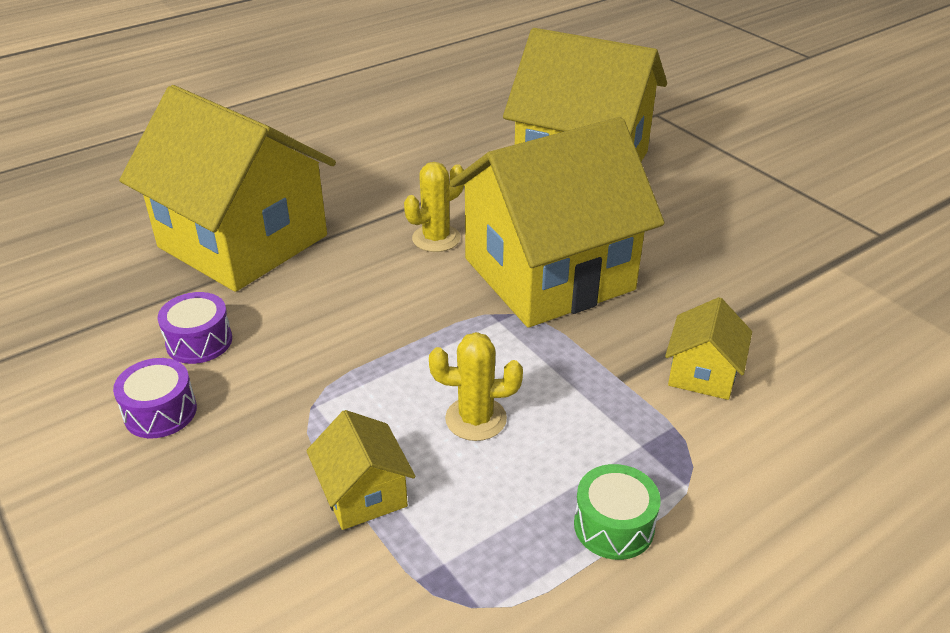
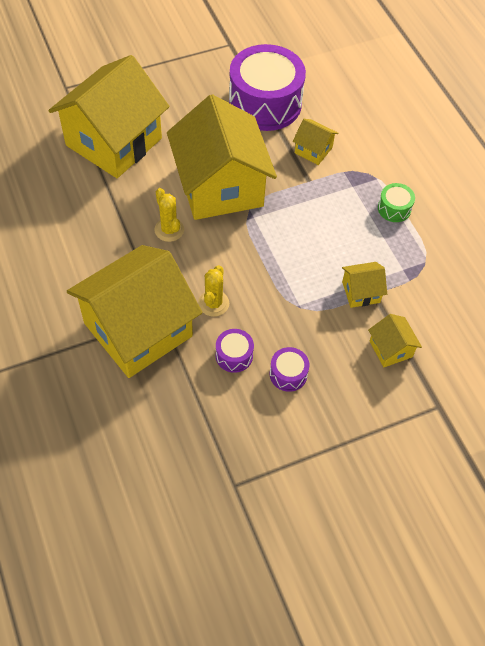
camera: 80 degrees left, 20 degrees up
(222, 564) = (390, 349): none -> yellow house
(476, 419) = (323, 241): yellow cactus -> yellow cactus (213, 303)
(775, 295) = (265, 103): none -> purple drum

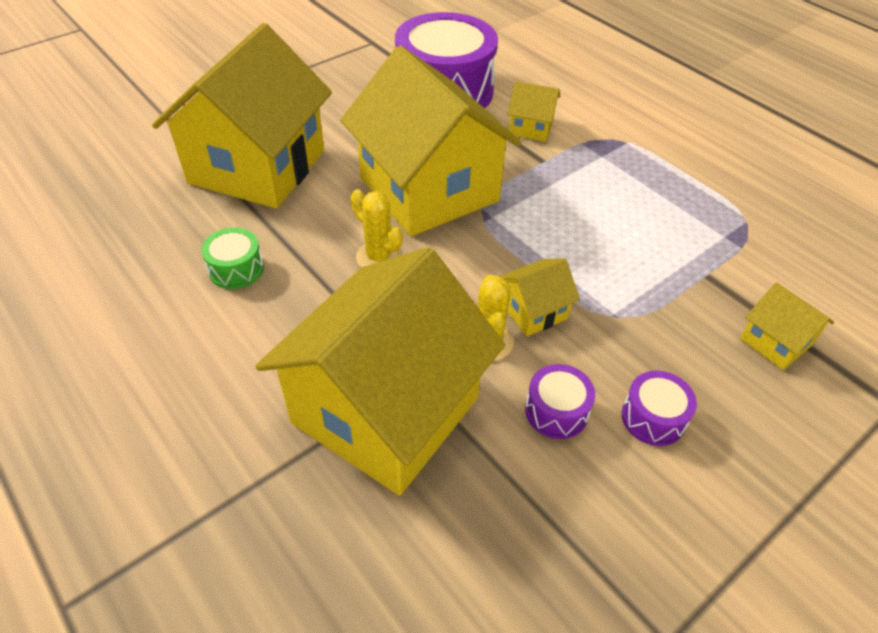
camera: 15 degrees left, 10 degrees down
(361, 292) = (688, 276): yellow house -> yellow house (533, 311)
(394, 208) = (668, 170): green drum -> green drum (236, 269)

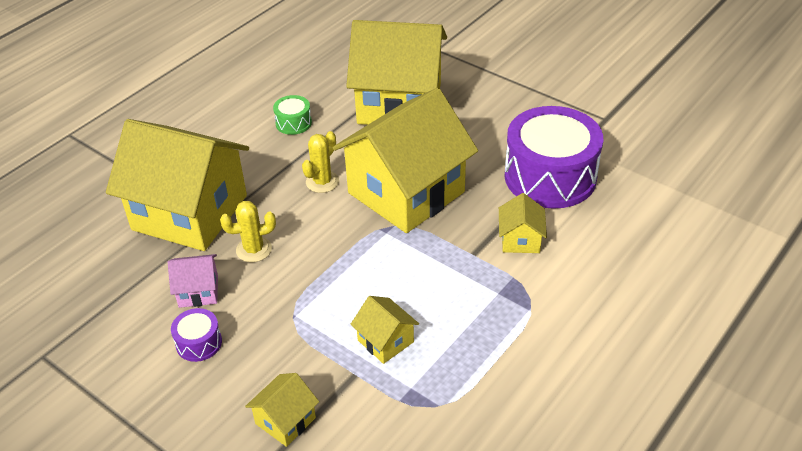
camera: 80 degrees right, 5 degrees down
(533, 311) = (288, 269): yellow house -> yellow house (385, 341)
(556, 411) = (198, 291): purple drum -> pink house

